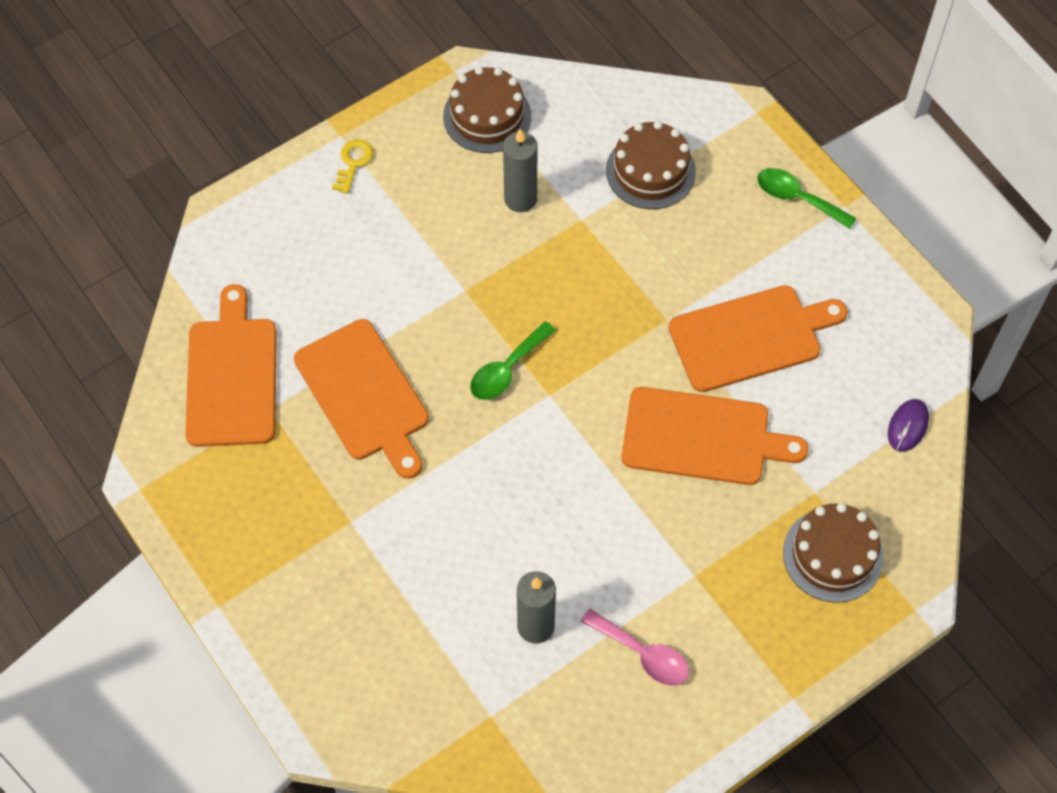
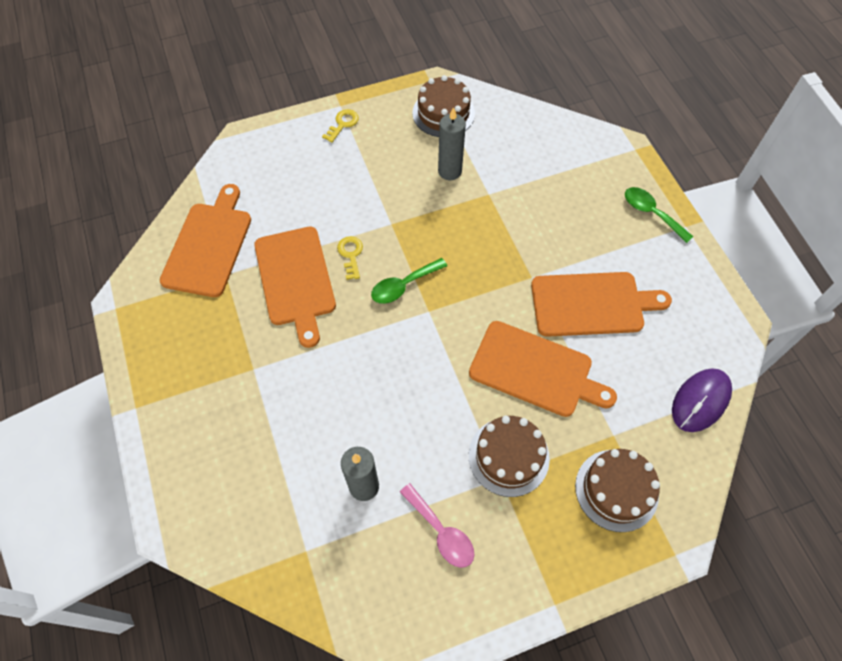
camera: 15 degrees right, 0 degrees up
(425, 344) = (351, 255): none -> yellow key
(650, 171) = (548, 172): brown cake -> brown cake (508, 456)
(907, 426) = (700, 401): purple mouse -> purple mouse, size x1.59

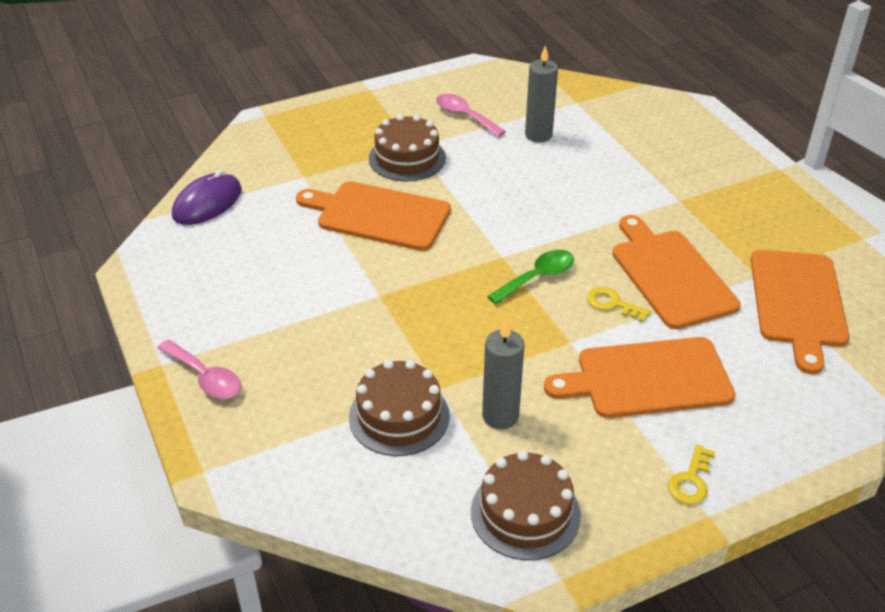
camera: 175 degrees right, 20 degrees down
(351, 255) = (612, 304): yellow key -> yellow key turned 135 degrees clockwise
(592, 304) = (308, 273): orange cutting board -> orange cutting board (647, 378)
(616, 490) = (308, 145): brown cake -> brown cake (399, 416)
(651, 213) = (205, 377): green spoon -> pink spoon

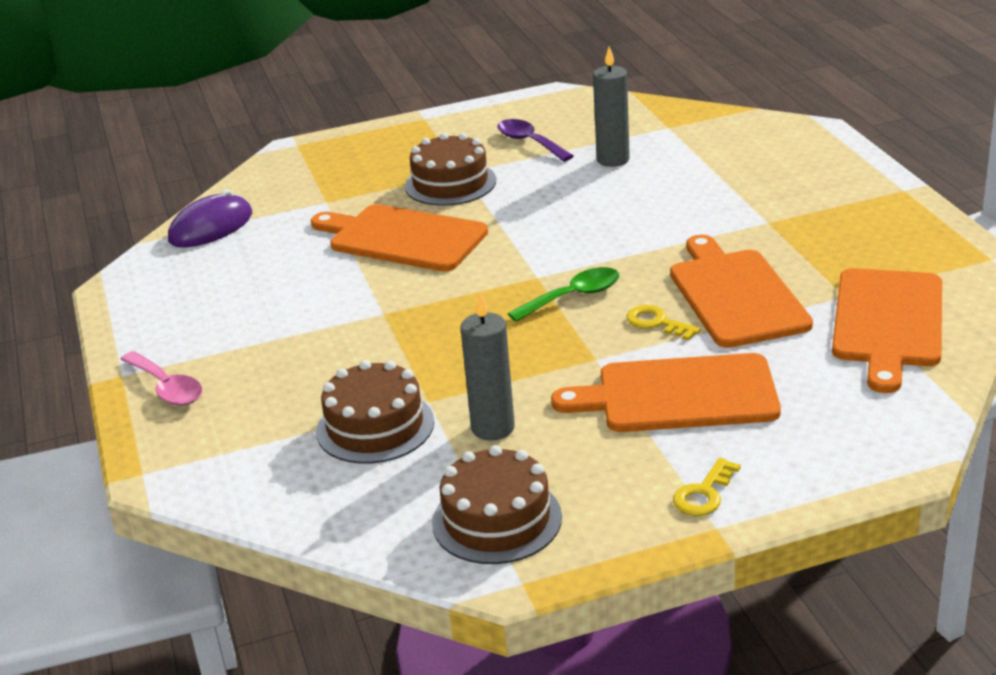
camera: 10 degrees right, 10 degrees down
(464, 116) = (529, 142): pink spoon -> purple spoon

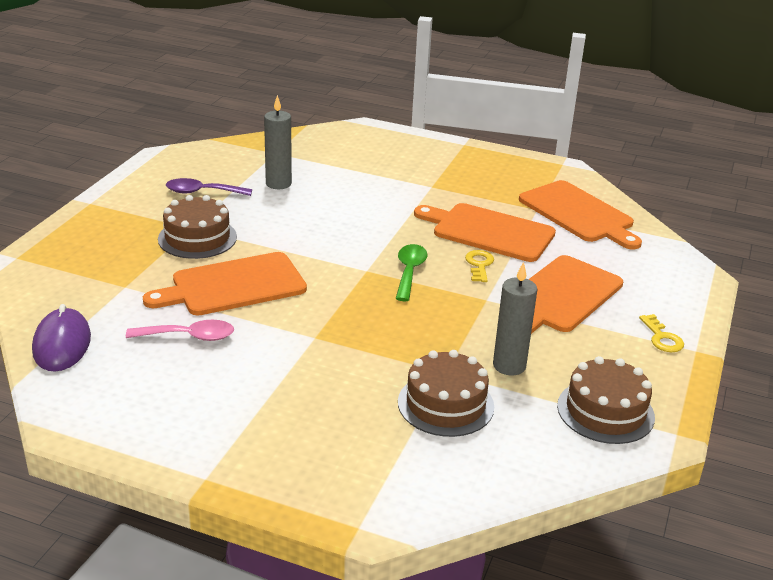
camera: 55 degrees left, 0 degrees up
(167, 388) = (260, 465): pink spoon -> pink spoon (189, 336)
(657, 322) = (479, 265): yellow key -> yellow key turned 105 degrees clockwise

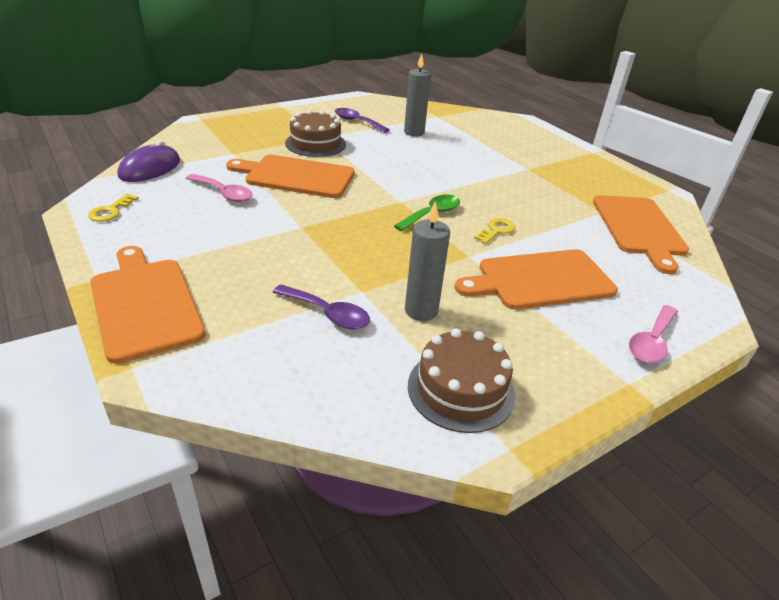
camera: 35 degrees right, 5 degrees up
(445, 404) = (328, 314): brown cake -> purple spoon
(489, 232) = (536, 212): orange cutting board -> orange cutting board (145, 304)
(662, 338) = (603, 355): yellow key -> yellow key (111, 211)
(679, 312) = (651, 342): none -> pink spoon

